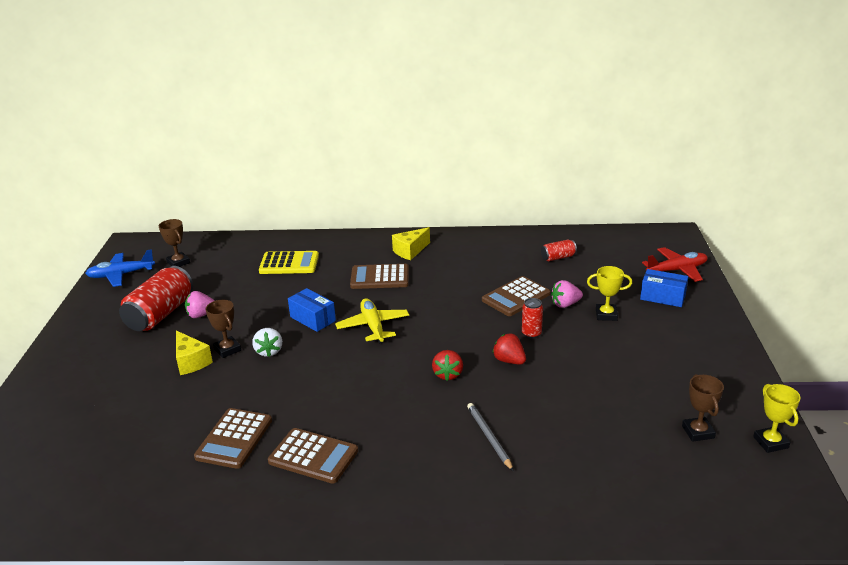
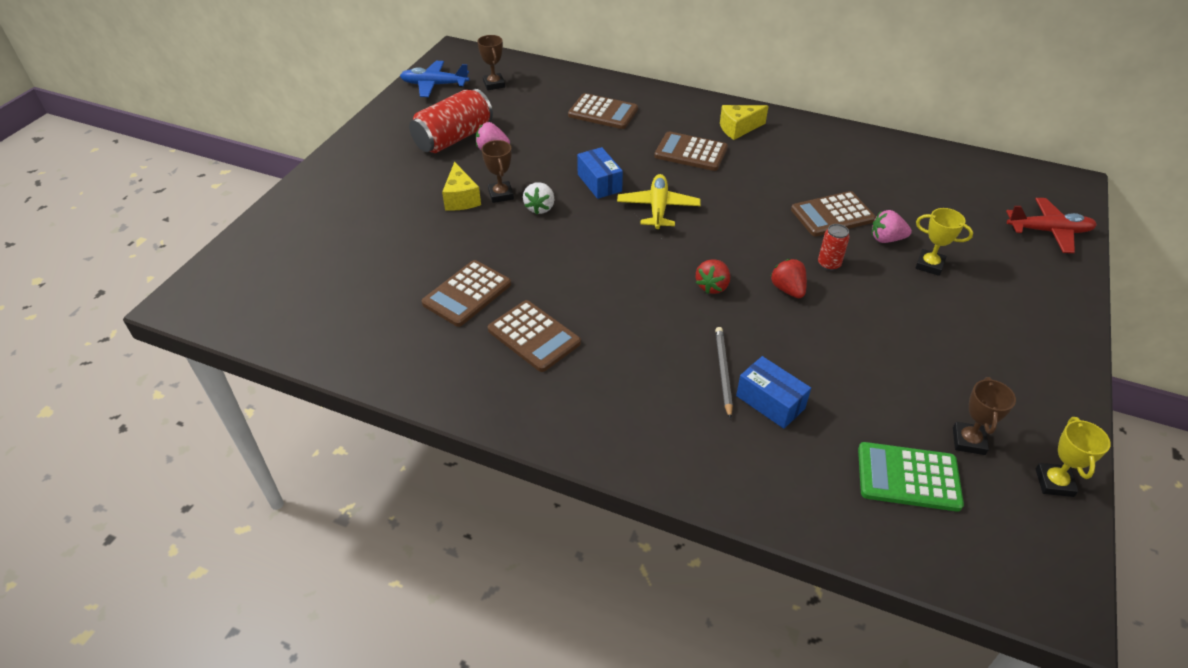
camera: 20 degrees right, 15 degrees up
(289, 263) = (603, 112): yellow calculator -> brown calculator
(558, 257) = (906, 178): red can -> none
(662, 297) = (1012, 261): blue box -> blue box (770, 402)
(669, 472) = (908, 477): none -> green calculator

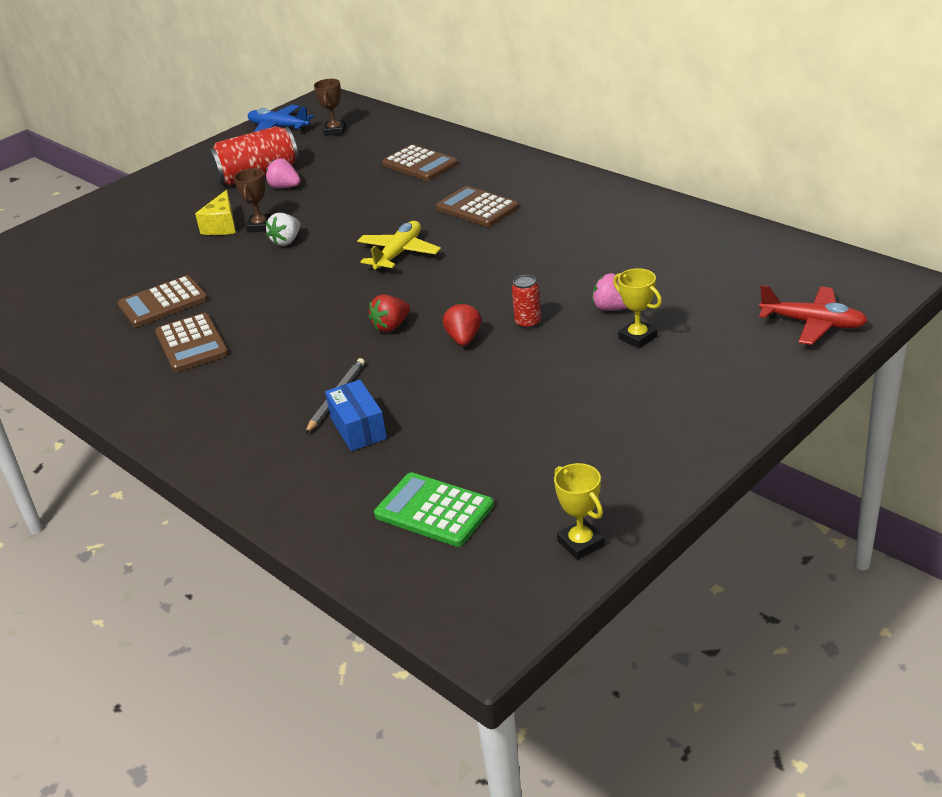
camera: 25 degrees right, 10 degrees down
(599, 183) = (361, 226): blue box -> none
(738, 128) = (548, 191): yellow cheese -> none
(832, 215) = (574, 279): brown calculator -> none
(968, 441) = (525, 493): brown trophy -> none
(1054, 482) = (581, 543): yellow trophy -> yellow trophy turned 60 degrees counterclockwise

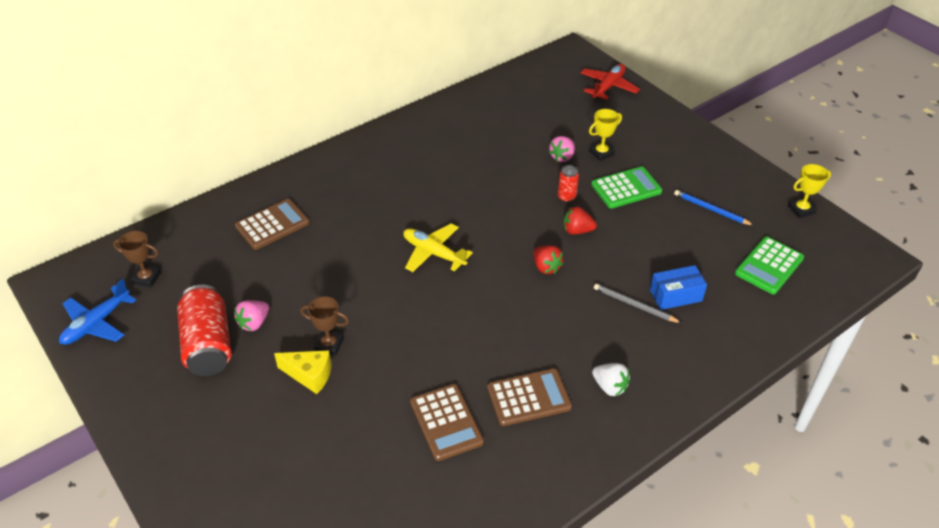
camera: 85 degrees left, 10 degrees up
(286, 241) = (371, 325): white strawberry -> white strawberry (609, 387)
(477, 208) = (380, 200): brown calculator -> none
(546, 447) = (711, 209): none -> blue pencil
(566, 367) = (626, 188): none -> green calculator

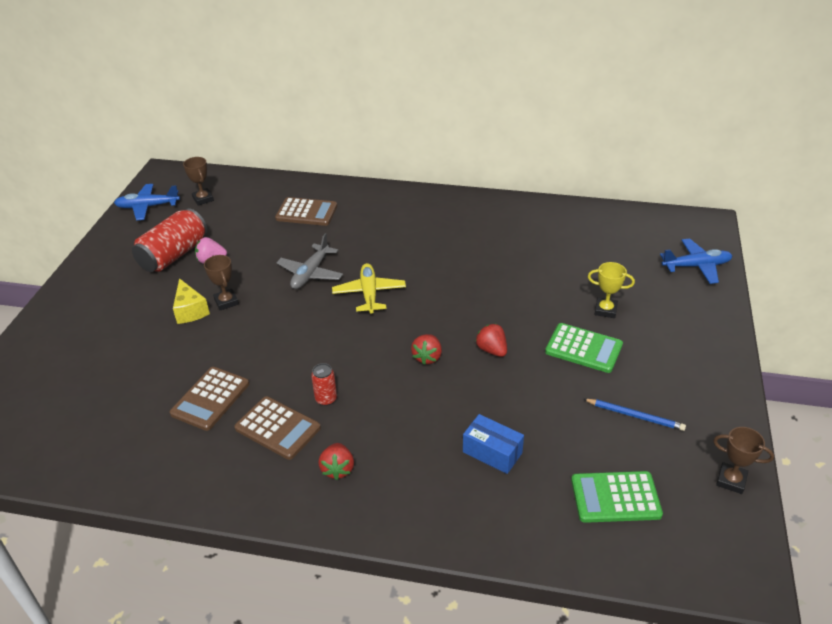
camera: 50 degrees right, 5 degrees down
(362, 271) = (310, 273): none -> grey plane
(562, 157) = (567, 293): pink strawberry -> none
(566, 197) = (523, 322): red can -> red can (326, 399)
(608, 87) = (696, 266): red plane -> blue plane
(609, 387) = (338, 469): white strawberry -> red strawberry
(634, 305) = (448, 432): grey pencil -> none
(711, 209) = (635, 416): blue pencil -> blue pencil turned 120 degrees clockwise
(801, 209) = (731, 480): yellow trophy -> brown trophy

